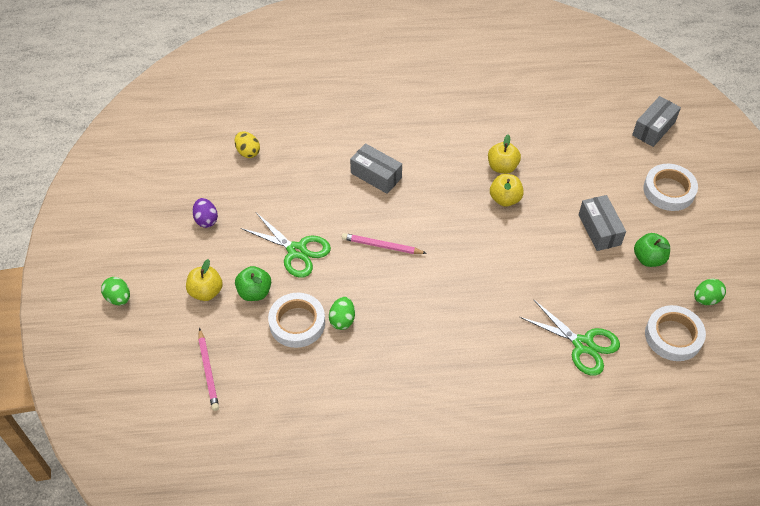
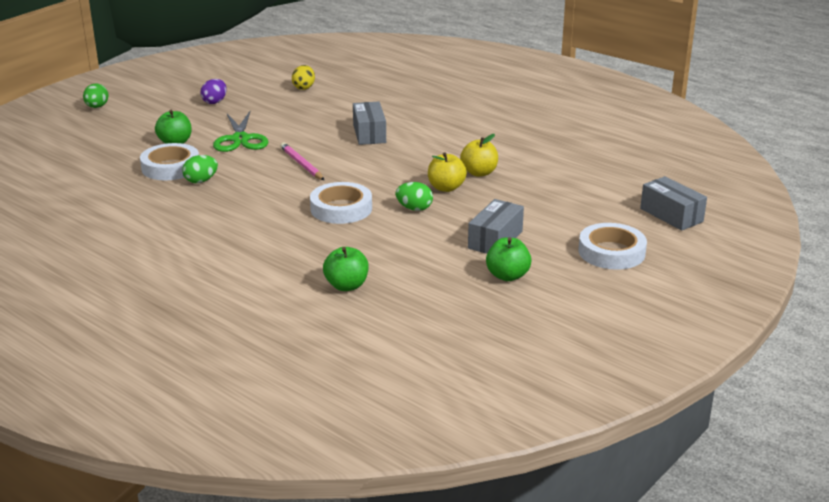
camera: 45 degrees right, 25 degrees down
(206, 292) = (148, 128): yellow apple -> none
(208, 371) = (76, 158): pink pencil -> none
(583, 345) = (346, 286): green scissors -> green apple
(653, 128) = (671, 215): grey box -> grey box turned 60 degrees clockwise
(673, 336) = (436, 325): white tape -> white tape (341, 208)
(706, 299) = (515, 324): green egg -> green egg (414, 208)

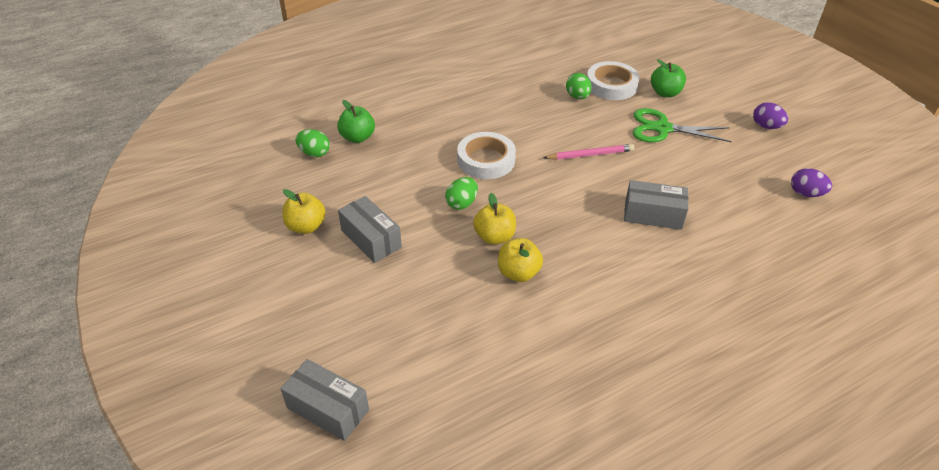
camera: 110 degrees right, 15 degrees up
(97, 107) = (761, 62): green egg -> green egg (314, 153)
(304, 87) = (806, 193): yellow egg -> purple egg
(507, 276) = (306, 226): green apple -> yellow apple
(611, 252) = (291, 315): white tape -> none
(671, 215) = (328, 409): grey box -> grey box turned 45 degrees clockwise

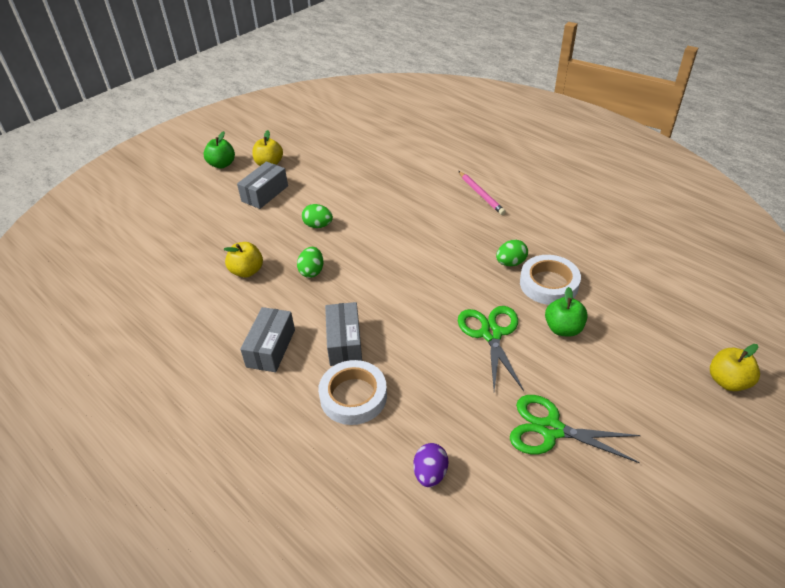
camera: 75 degrees right, 0 degrees up
(314, 153) = (348, 145): green egg -> green egg (312, 271)
(328, 409) = (116, 216): grey box -> grey box (271, 348)
(357, 137) = (377, 157): green apple -> green apple (222, 164)
(486, 160) = (379, 226): white tape -> white tape (353, 396)
(494, 237) = (284, 250): yellow apple -> yellow apple (727, 381)
(590, 155) = (417, 287): pink pencil -> pink pencil (481, 194)
(766, 126) = (551, 429): purple egg -> green scissors

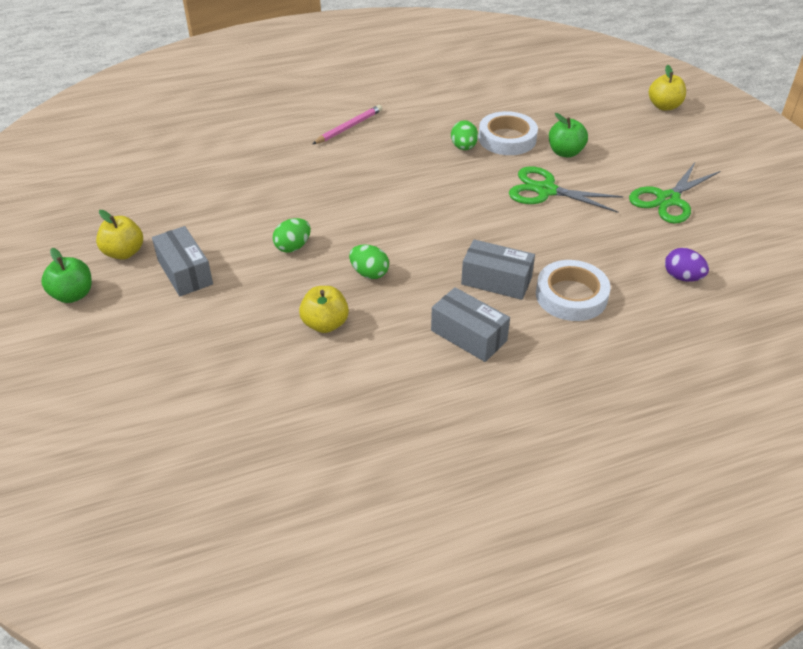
camera: 65 degrees left, 0 degrees up
(481, 194) = (349, 127): pink pencil -> pink pencil turned 45 degrees counterclockwise

